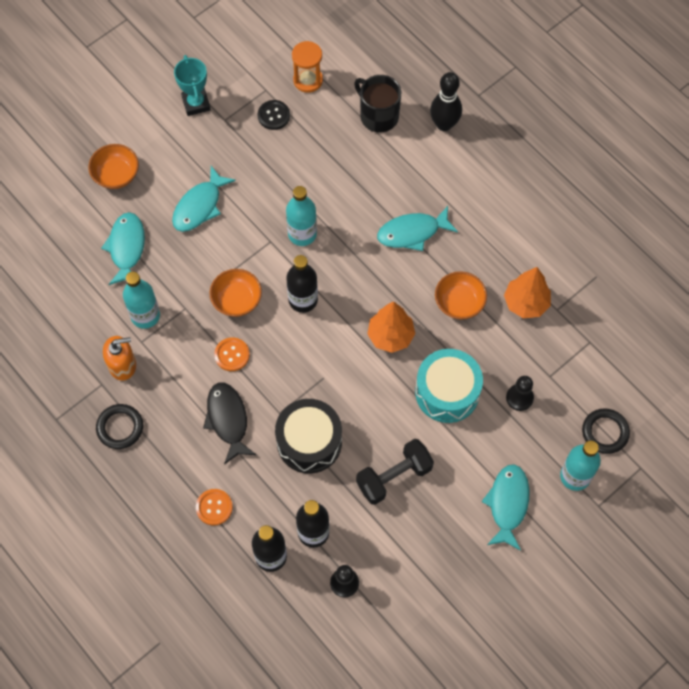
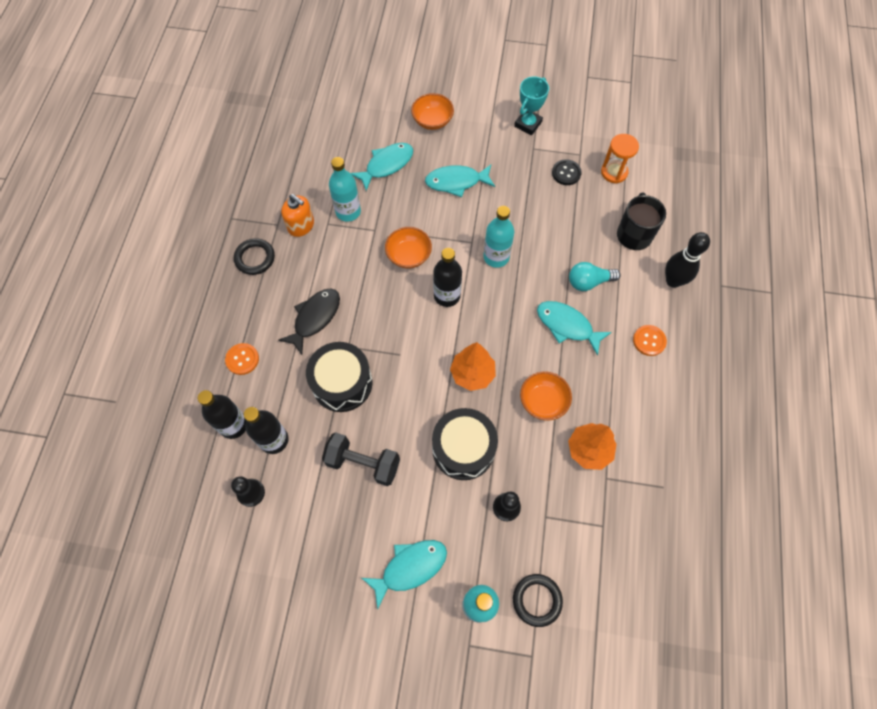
camera: 50 degrees right, 0 degrees up
(232, 355) = (365, 283): orange button -> orange button (649, 341)
(389, 185) = (588, 282): none -> turquoise light bulb
(447, 392) = (463, 449): turquoise drum -> black drum

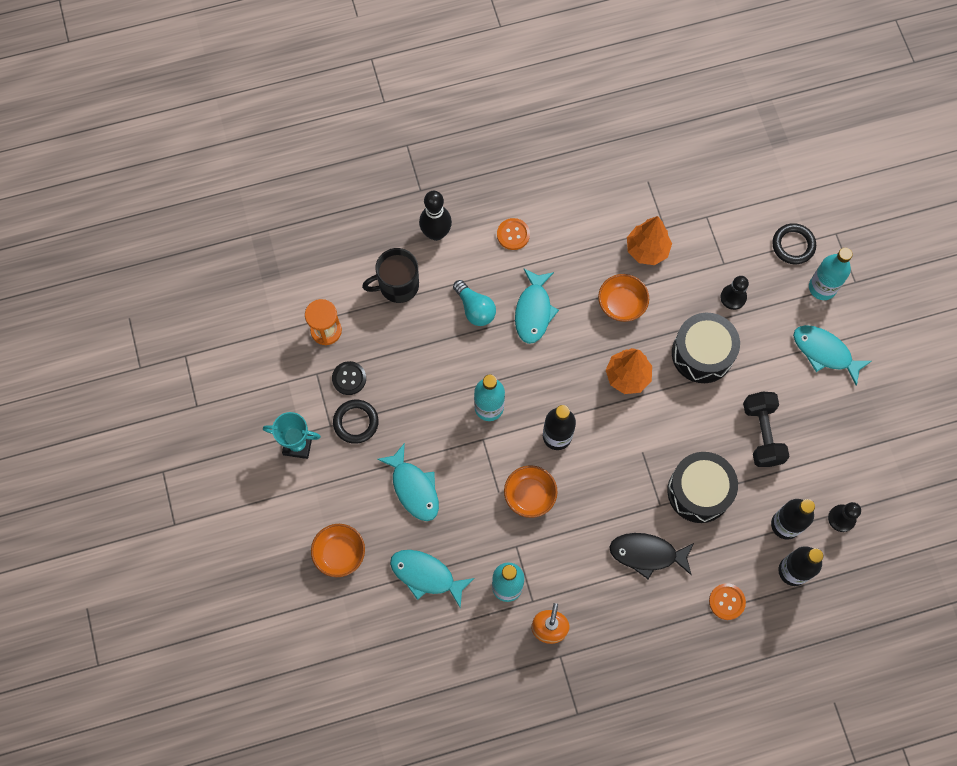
camera: 115 degrees left, 5 degrees up
(255, 258) = (612, 656): black ring -> black ring (356, 422)

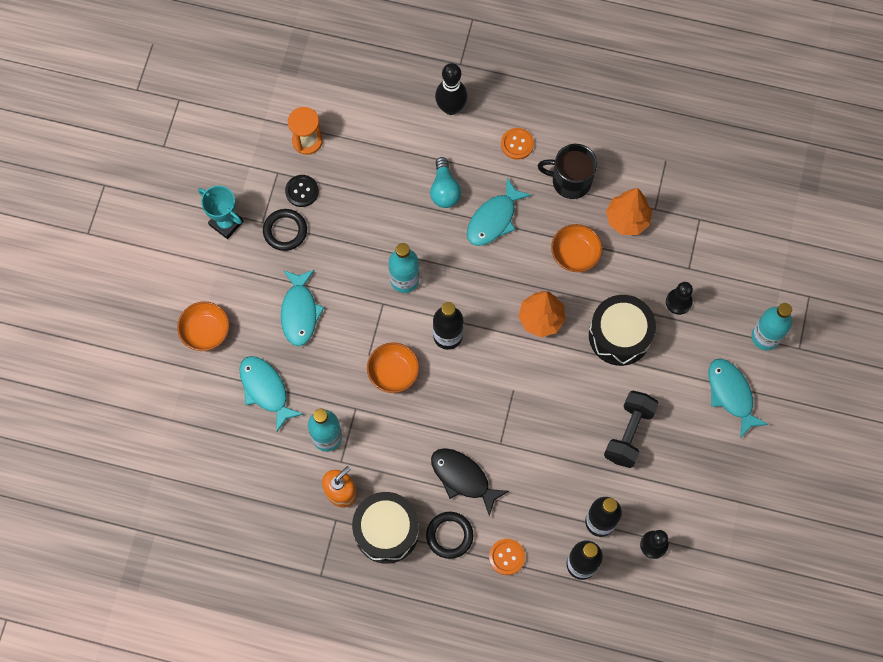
camera: 30 degrees right, 0 degrees up
(397, 285) = (390, 135): black mug -> black mug (570, 181)
(699, 491) = (541, 451): black drum -> black drum (386, 531)
(793, 245) = (762, 286): black ring -> black ring (449, 535)

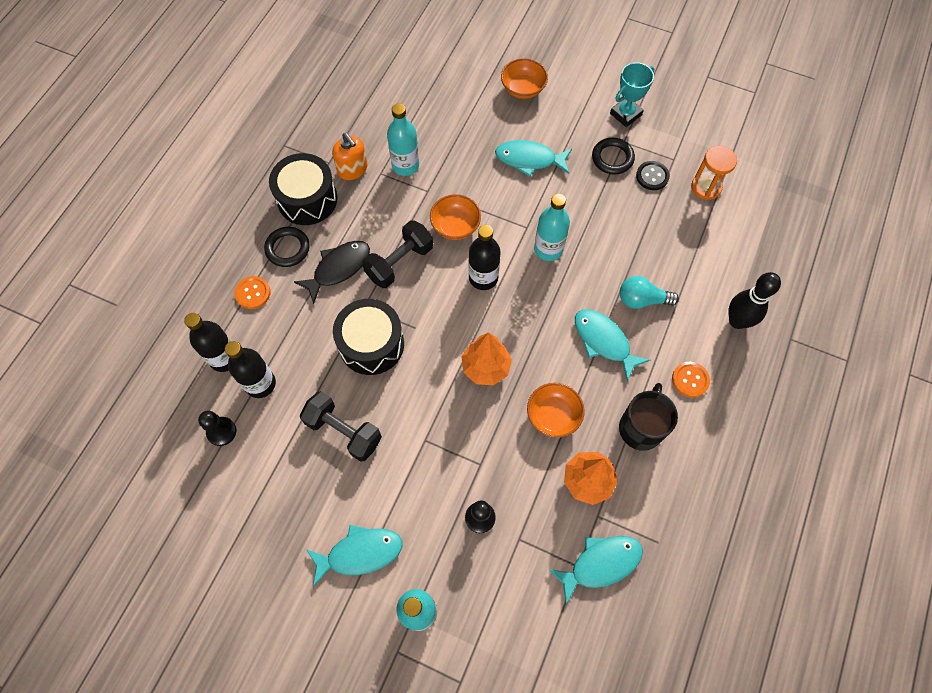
camera: 100 degrees right, 5 degrees down
(266, 390) = (460, 125): turquoise fish -> turquoise fish (600, 564)
(445, 419) = (399, 262): none -> black dumbbell
(619, 335) = (452, 444): black drum -> black drum (371, 344)

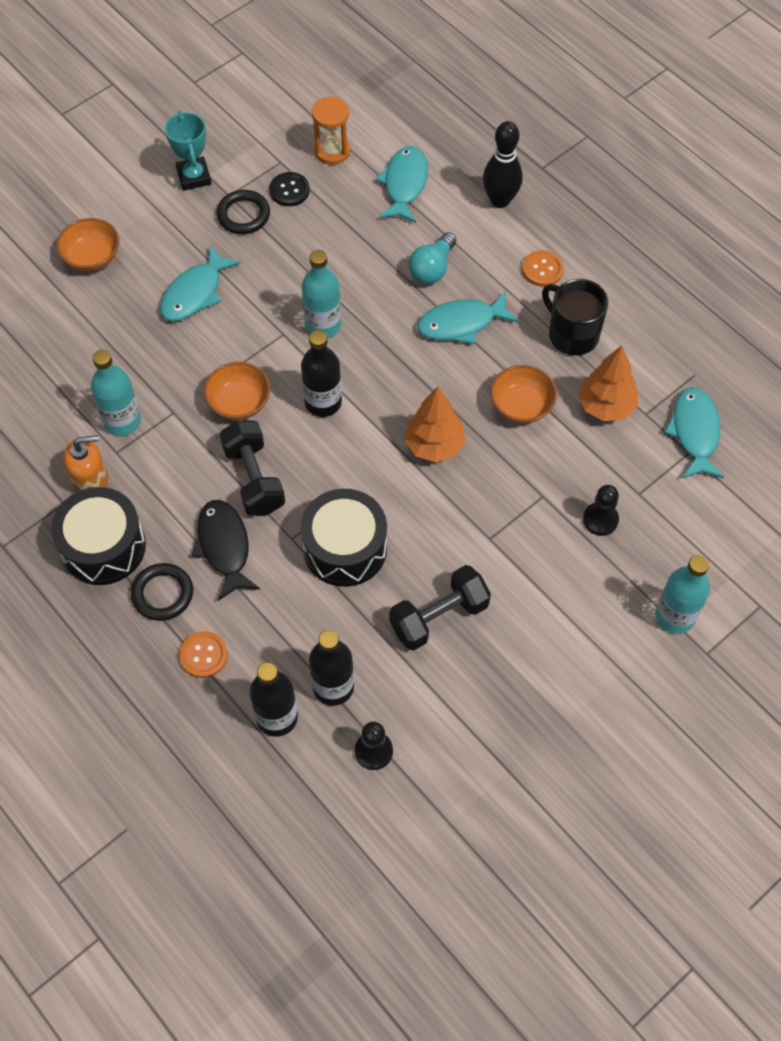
camera: 65 degrees left, 5 degrees down
(360, 553) = (588, 651): turquoise fish -> turquoise fish (404, 184)

